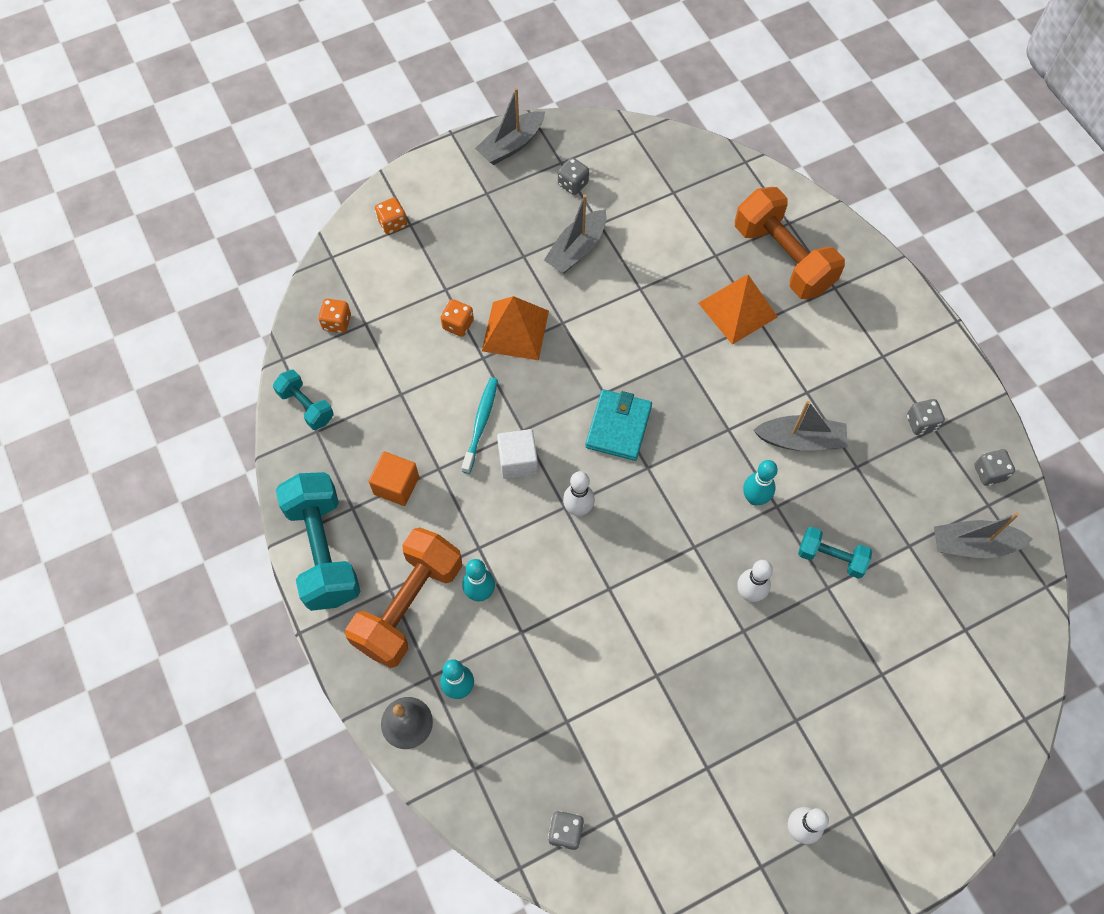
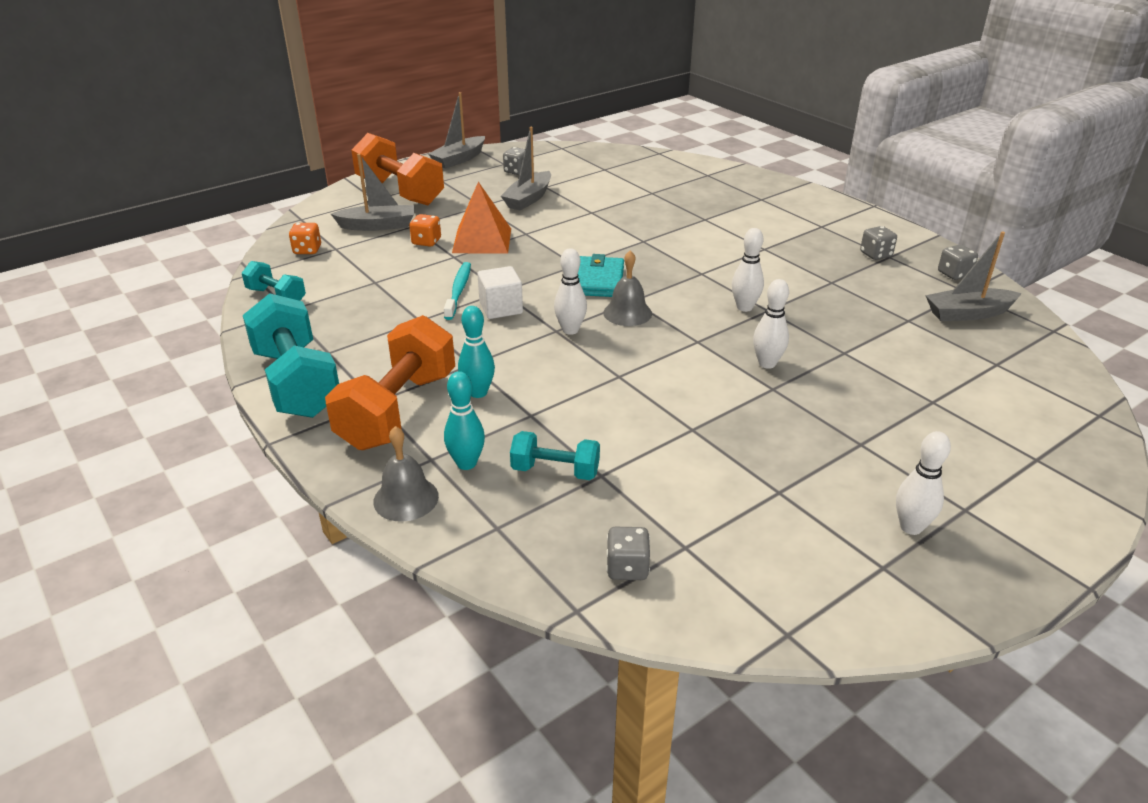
camera: 10 degrees left, 30 degrees down
(392, 223) = (358, 199): orange dice -> none
(396, 485) = (375, 334): orange cube -> none
(638, 489) = (627, 313): none -> grey bell
(737, 309) = (682, 215): orange pyramid -> none
(754, 498) = (744, 307): turquoise bowling pin -> white bowling pin
(783, 258) = (710, 189): orange dumbbell -> orange dumbbell (400, 192)
(800, 440) = (771, 272): grey boat -> grey boat (378, 226)
(831, 557) = (837, 334): turquoise dumbbell -> turquoise dumbbell (555, 471)

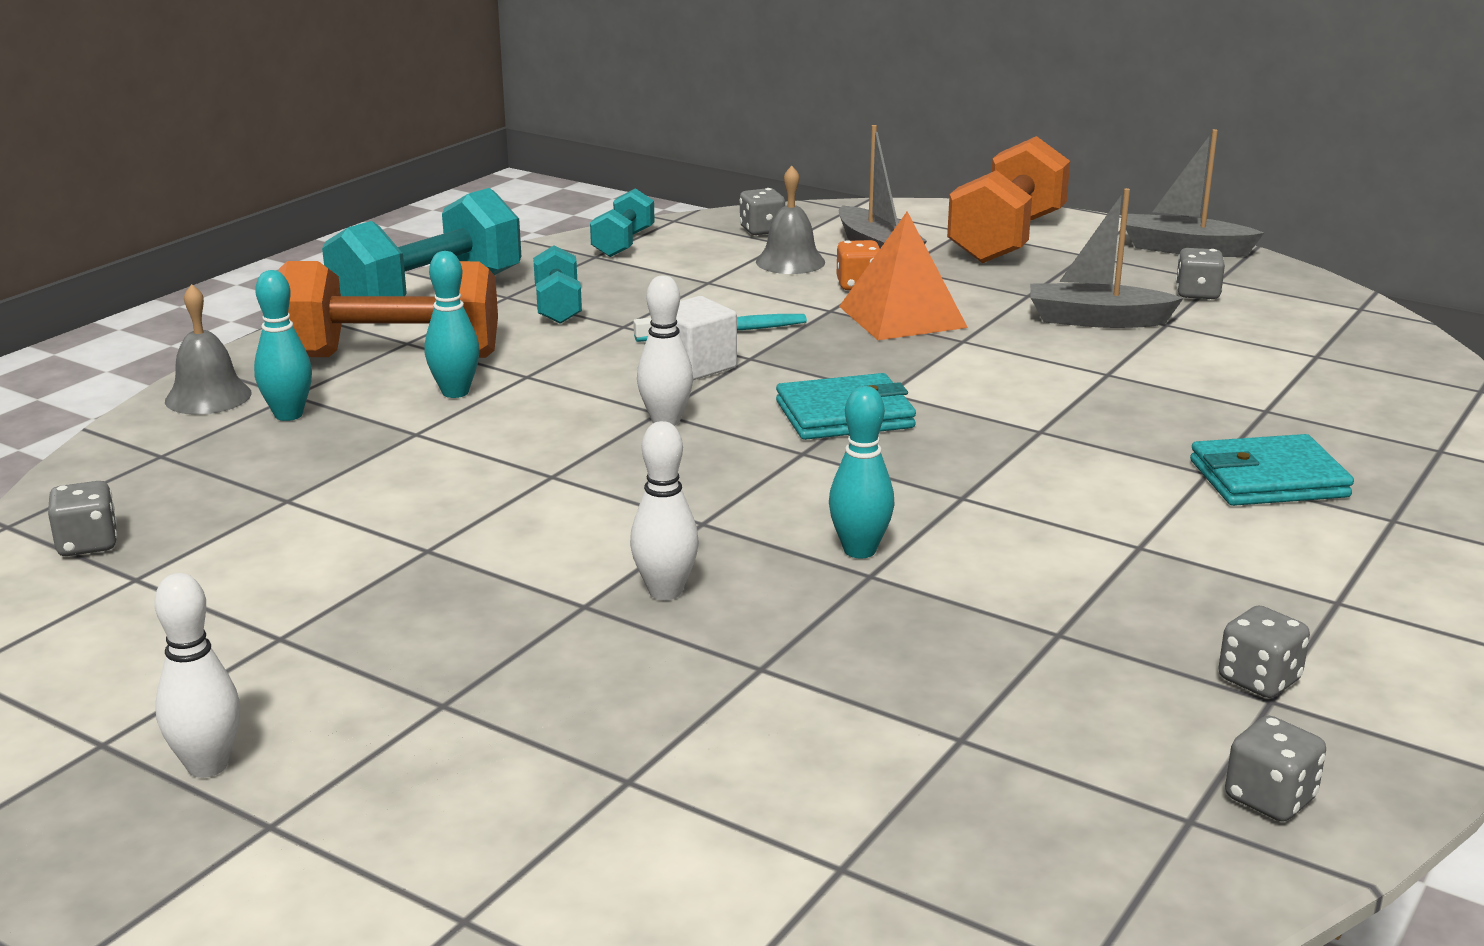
camera: 70 degrees right, 10 degrees down
(307, 250) = (762, 230): orange dice -> grey dice
(555, 471) = (287, 469): turquoise dumbbell -> turquoise dumbbell (558, 307)
(627, 313) = (754, 454): grey bell -> grey bell (790, 262)
(717, 210) = (1268, 479): none -> turquoise wallet
(744, 307) = (859, 550): white bowling pin -> turquoise bowling pin
(968, 313) = (1064, 823): grey boat -> none

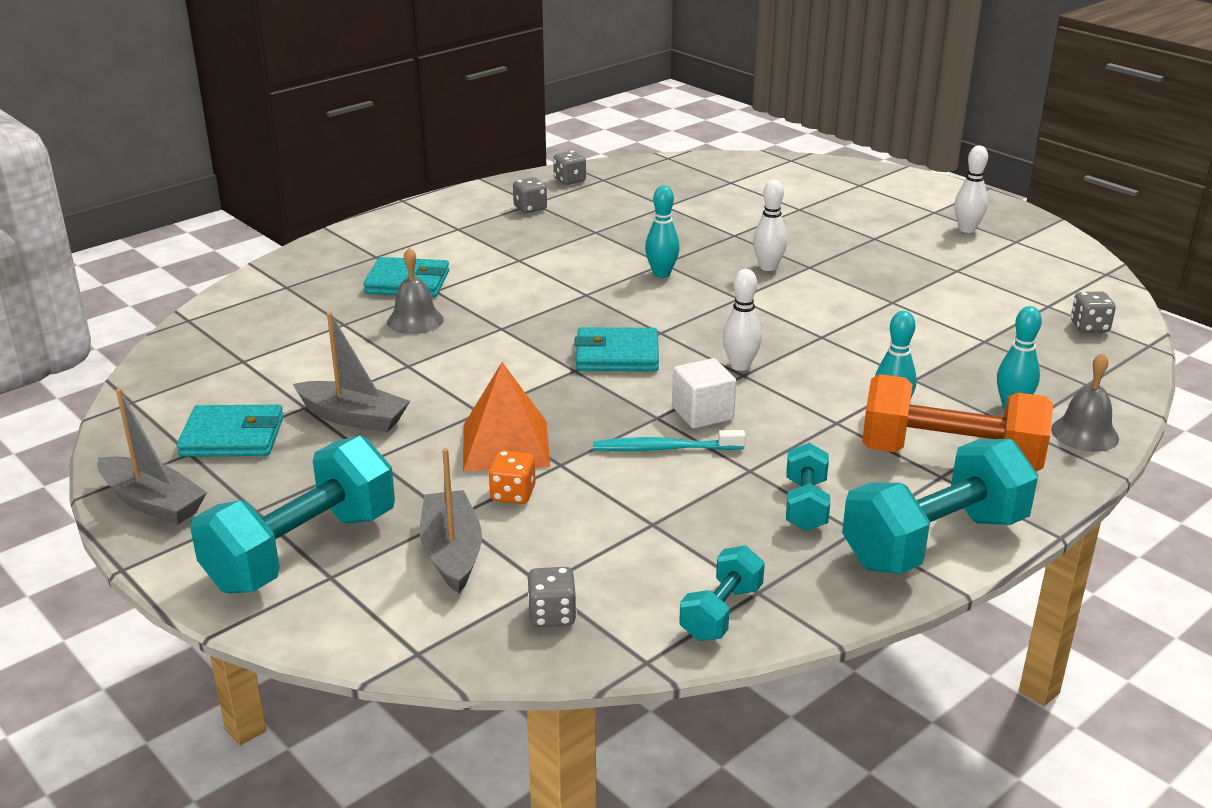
camera: 165 degrees left, 5 degrees up
(790, 262) = (555, 544): grey bell -> grey bell (415, 320)
(1007, 239) = (302, 550): orange dumbbell -> turquoise dumbbell
(1197, 294) = (232, 437): grey dice -> turquoise wallet

